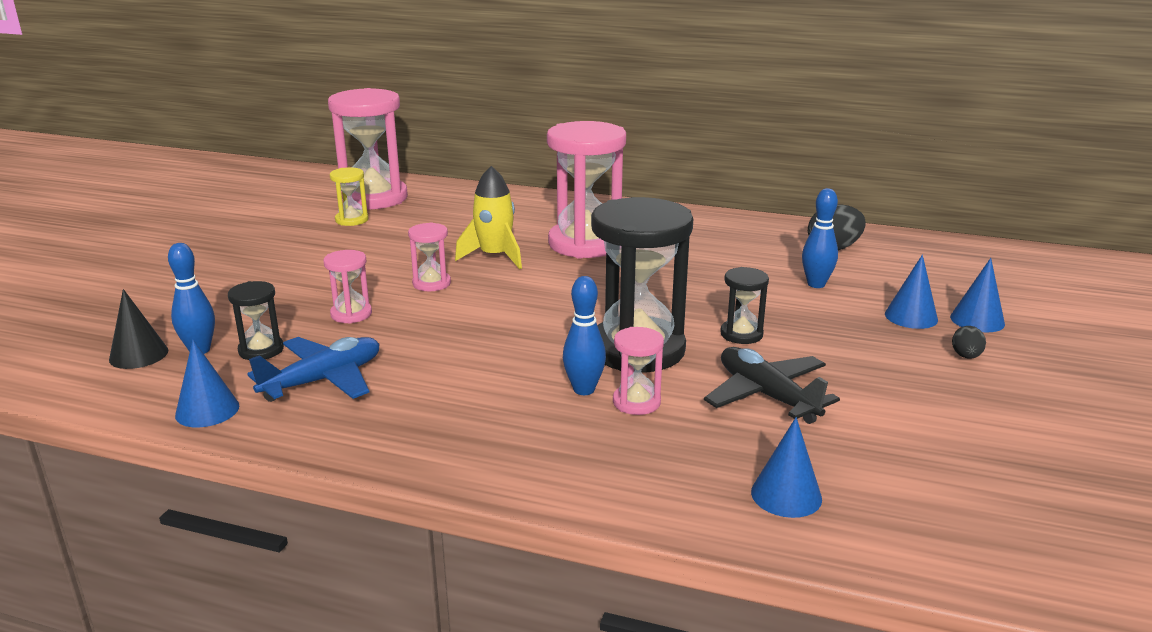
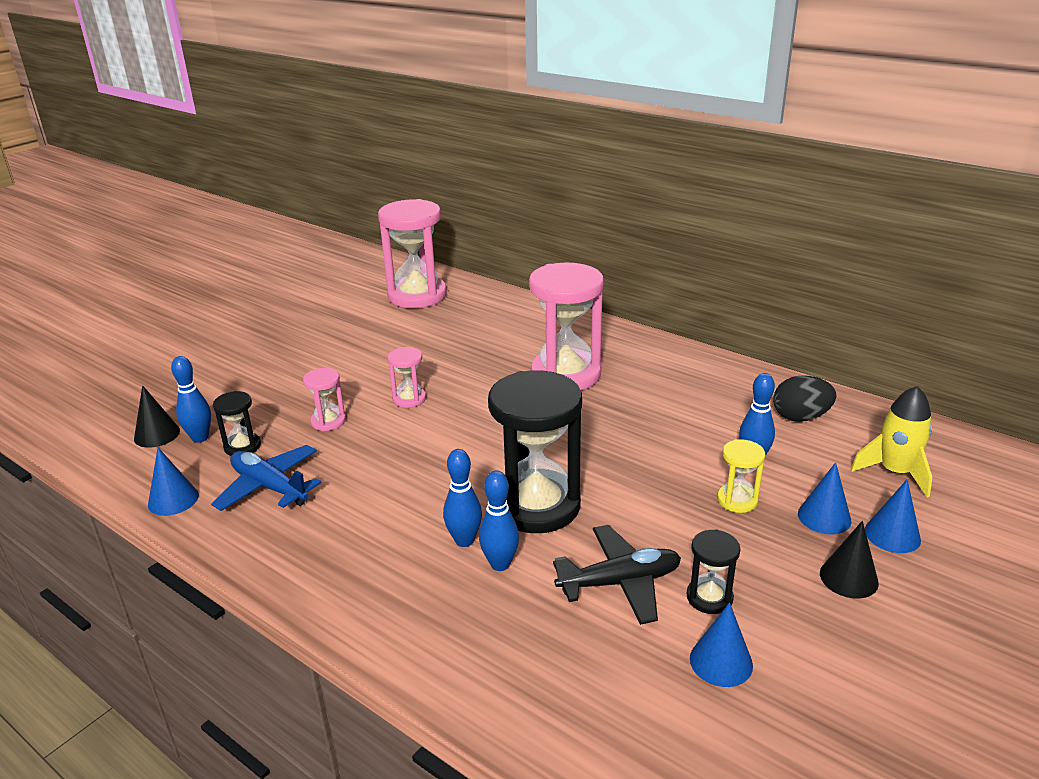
camera: 20 degrees right, 5 degrees up
(323, 380) = (269, 487): blue plane -> blue plane turned 120 degrees counterclockwise
(352, 220) = (386, 318): yellow hourglass -> yellow hourglass (737, 500)
(495, 257) = (478, 377): yellow rocket -> yellow rocket (895, 472)
(636, 402) = (500, 564): pink hourglass -> blue bowling pin
(741, 334) = (642, 506): black hourglass -> black hourglass (709, 597)
(767, 396) = (620, 582): black plane -> black plane turned 90 degrees clockwise
(786, 495) = (565, 698): blue cone -> blue cone (721, 661)
(966, 356) = (848, 578): black egg -> black cone

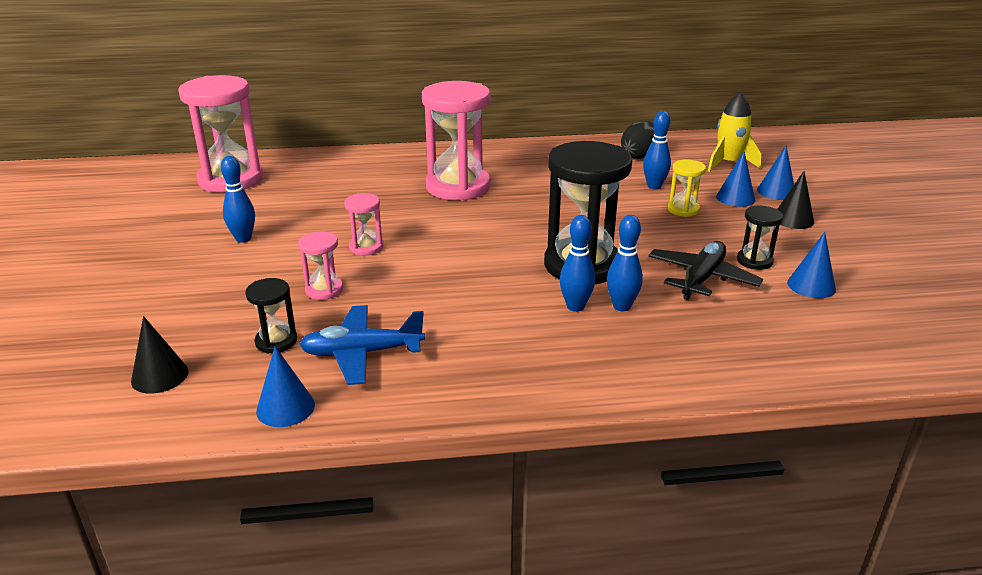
camera: 45 degrees left, 0 degrees up
(200, 438) = (216, 356): blue bowling pin -> blue bowling pin (243, 239)

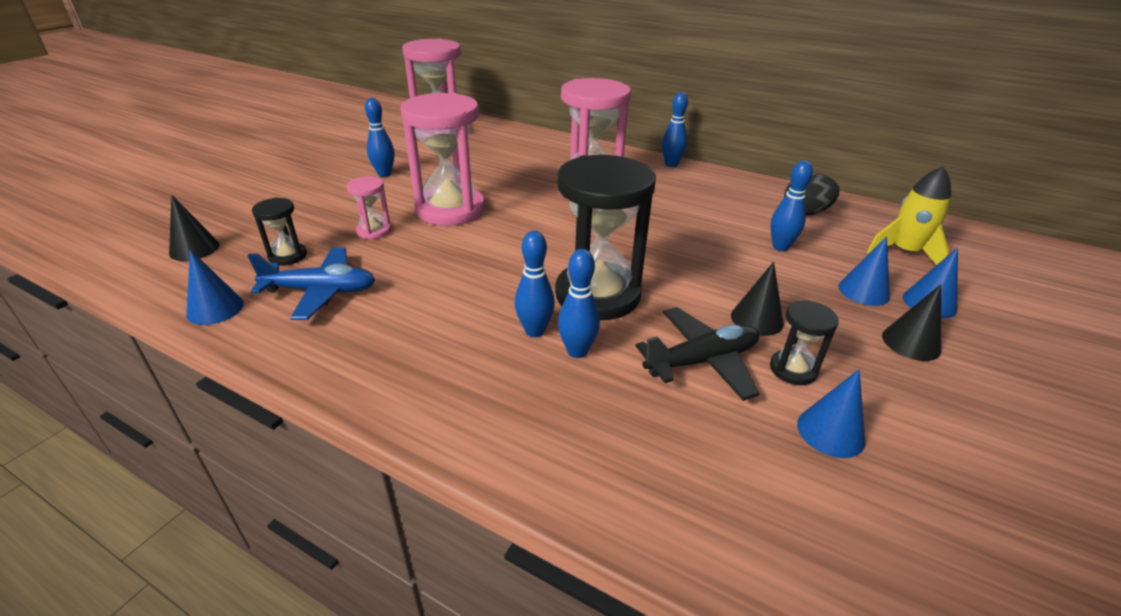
camera: 35 degrees right, 5 degrees up
(362, 353) = (321, 291): blue plane -> blue plane turned 150 degrees clockwise
(366, 247) = (450, 210): pink hourglass -> pink hourglass, size x2.17
(496, 148) = (671, 165): none -> blue bowling pin
(683, 210) = (781, 281): yellow hourglass -> none
(699, 240) = (757, 319): none -> black cone

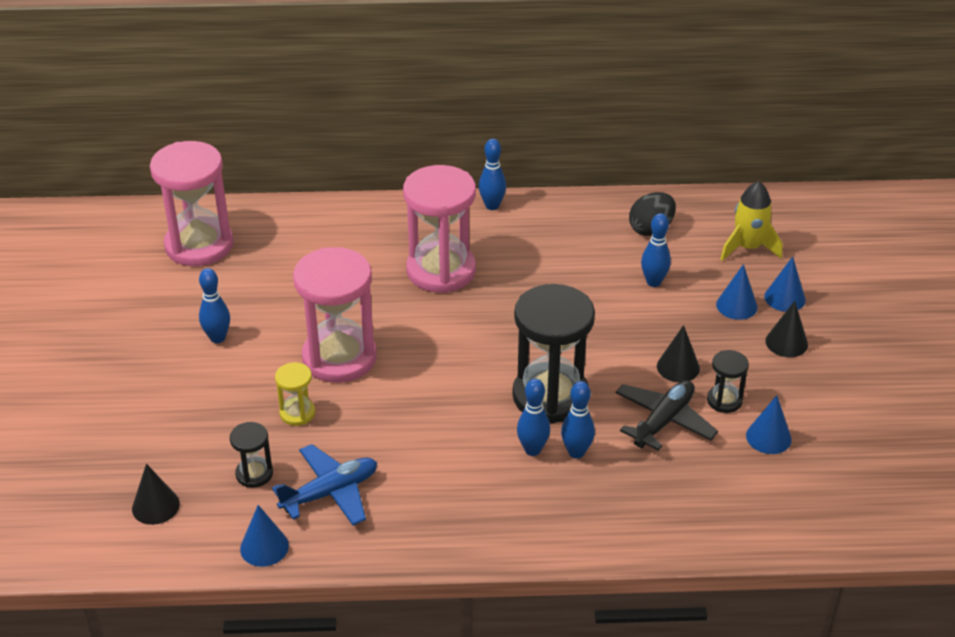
camera: 30 degrees left, 5 degrees up
(374, 231) = (297, 413): pink hourglass -> yellow hourglass

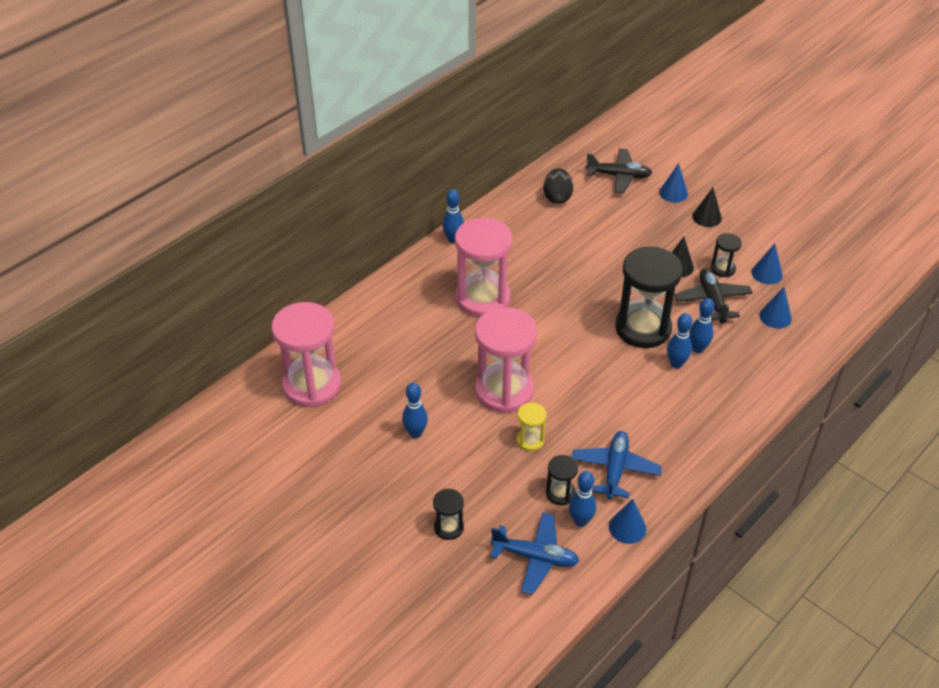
camera: 45 degrees left, 5 degrees up
(129, 428) = (449, 527): none -> black hourglass
(155, 506) = (535, 557): black cone -> blue plane
(653, 282) = (601, 227): blue bowling pin -> blue bowling pin (580, 521)
(736, 306) = (658, 213): blue cone -> blue cone (775, 317)
(748, 248) = (619, 176): yellow rocket -> black plane

